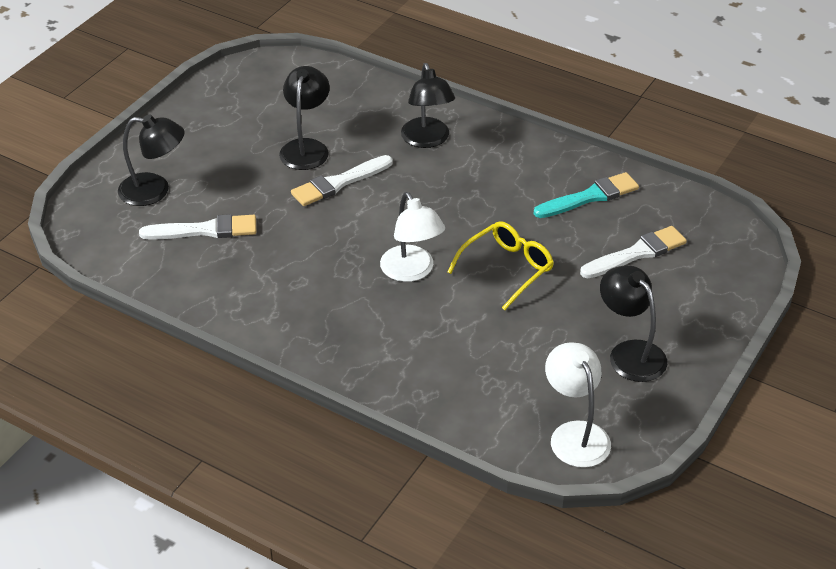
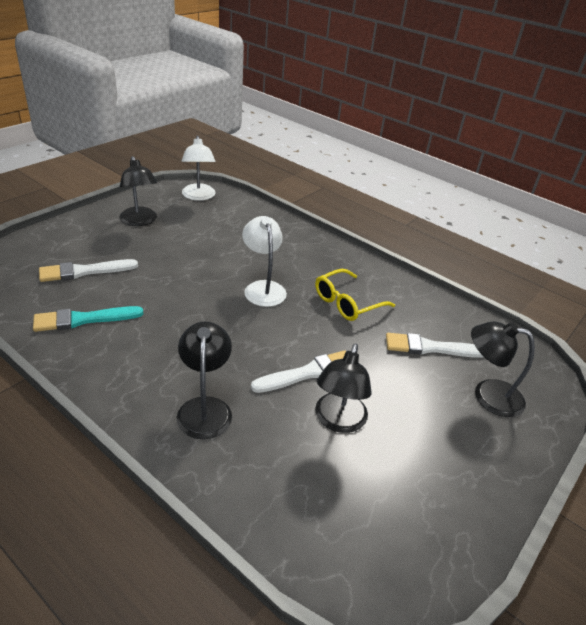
camera: 175 degrees left, 5 degrees down
(507, 269) = (190, 278): yellow glasses -> yellow glasses (347, 303)

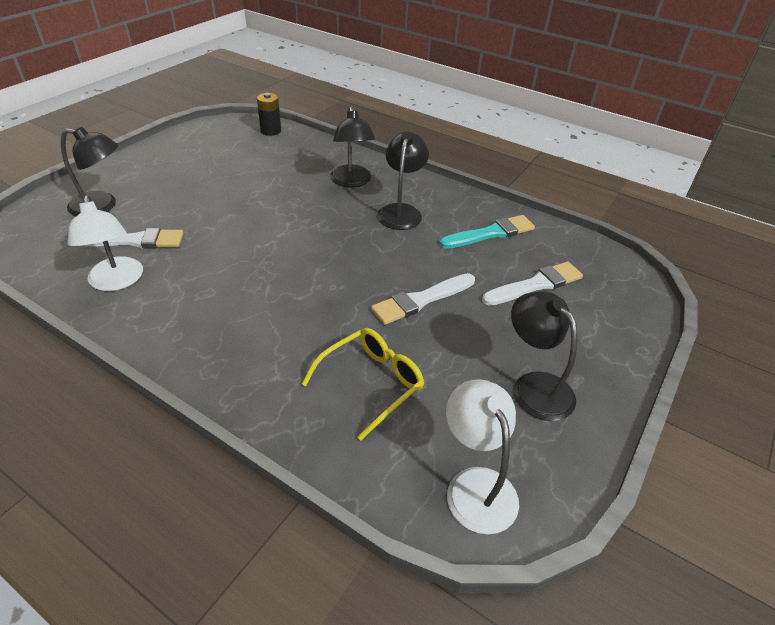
camera: 175 degrees right, 5 degrees up
(263, 288) = (318, 289): white lamp -> white lamp (117, 282)
(308, 373) = (268, 209): white brush -> white brush (421, 300)
(317, 552) = (271, 131): none -> black battery
(338, 421) = (247, 181): black lamp -> black lamp (401, 211)
(347, 303) = (212, 282): yellow glasses -> yellow glasses (371, 383)

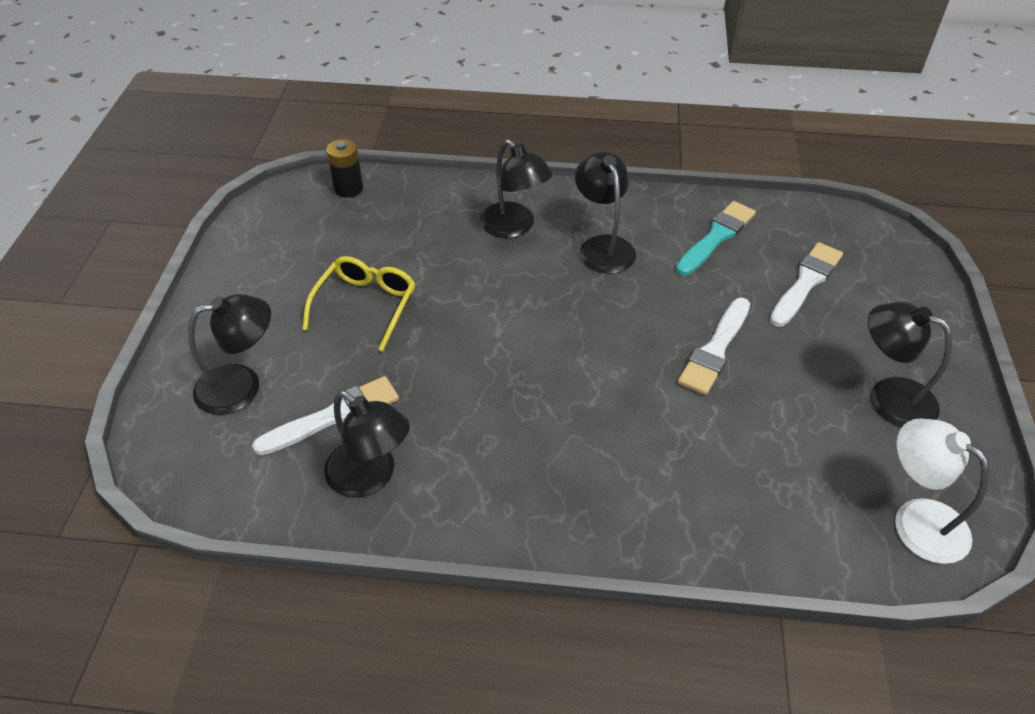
camera: 25 degrees left, 5 degrees up
(117, 282) = (370, 477): white lamp -> black lamp
(371, 383) = (747, 465): yellow glasses -> yellow glasses (365, 305)

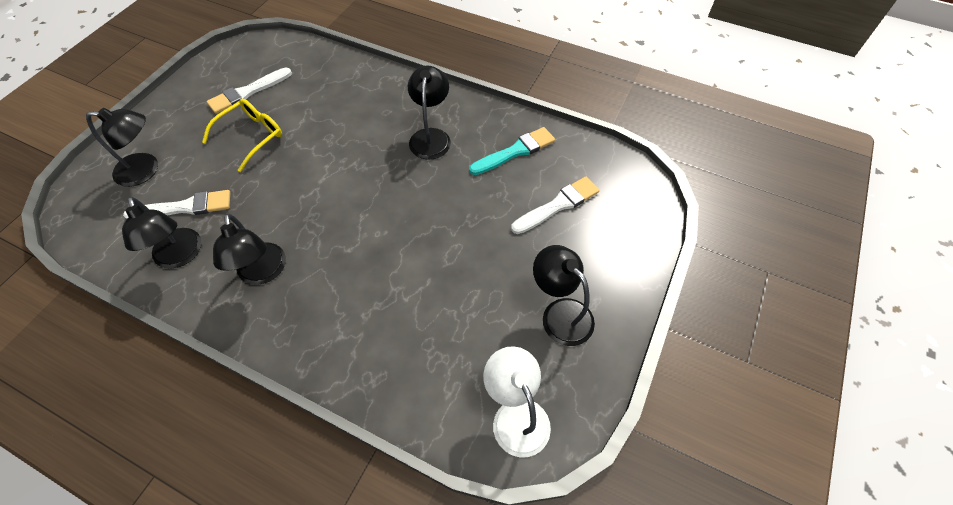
camera: 20 degrees right, 10 degrees up
(348, 188) = (293, 50): black battery -> none
(514, 227) = (380, 106): black lamp -> black lamp (262, 273)
(715, 350) = (457, 237): white brush -> white brush (247, 92)

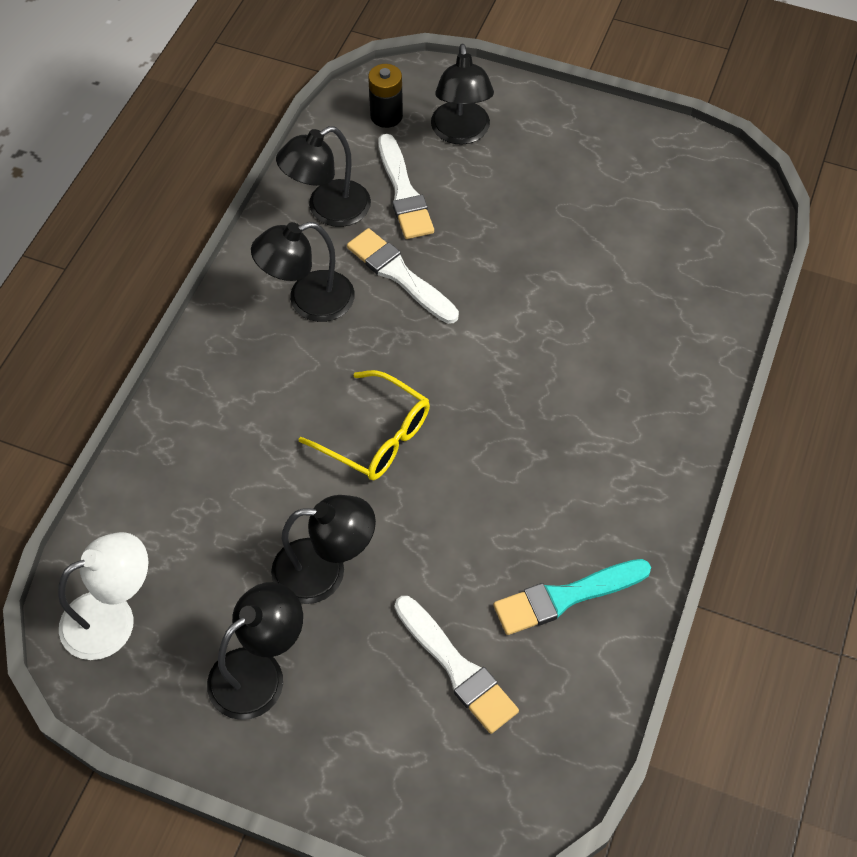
camera: 85 degrees right, 0 degrees up
(104, 213) = (386, 116): none -> black battery
(247, 92) = (629, 203): white brush -> white brush (399, 275)
(251, 136) = (539, 231): yellow glasses -> yellow glasses (376, 436)
(431, 136) = (578, 465): black lamp -> black lamp (324, 571)
(515, 151) = (565, 597): turquoise brush -> turquoise brush turned 105 degrees clockwise

